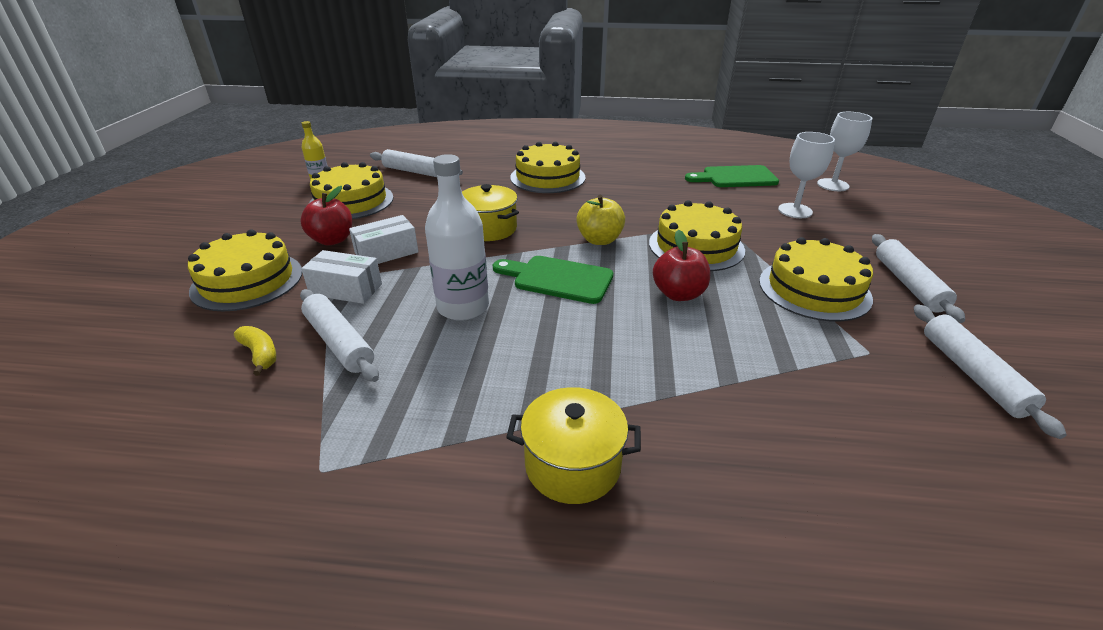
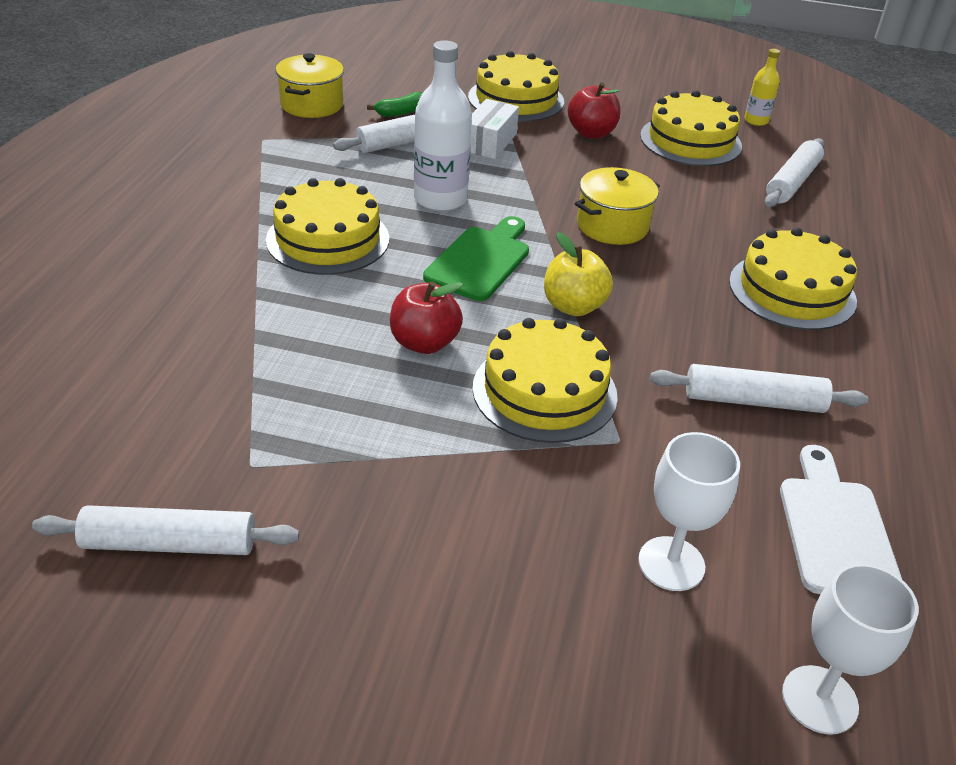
camera: 95 degrees right, 5 degrees up
(260, 354) = (401, 112): yellow banana -> green banana
(386, 253) = (559, 161): white box -> none
(572, 465) = (208, 232): yellow pot -> yellow pot (312, 105)
(735, 177) = (835, 529): green cutting board -> white cutting board
(814, 289) = (400, 473): yellow cake -> yellow cake (328, 239)
(908, 284) = (383, 598): white rolling pin -> white rolling pin (753, 401)

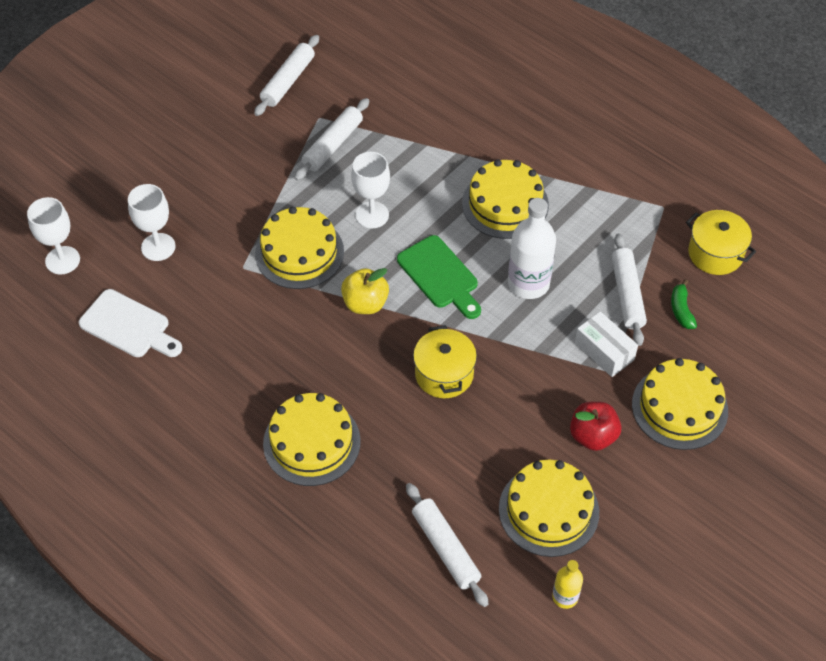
camera: 120 degrees right, 15 degrees up
(424, 343) = (372, 215): red apple -> white goblet
(753, 401) = (231, 349): white rolling pin -> white rolling pin (333, 145)

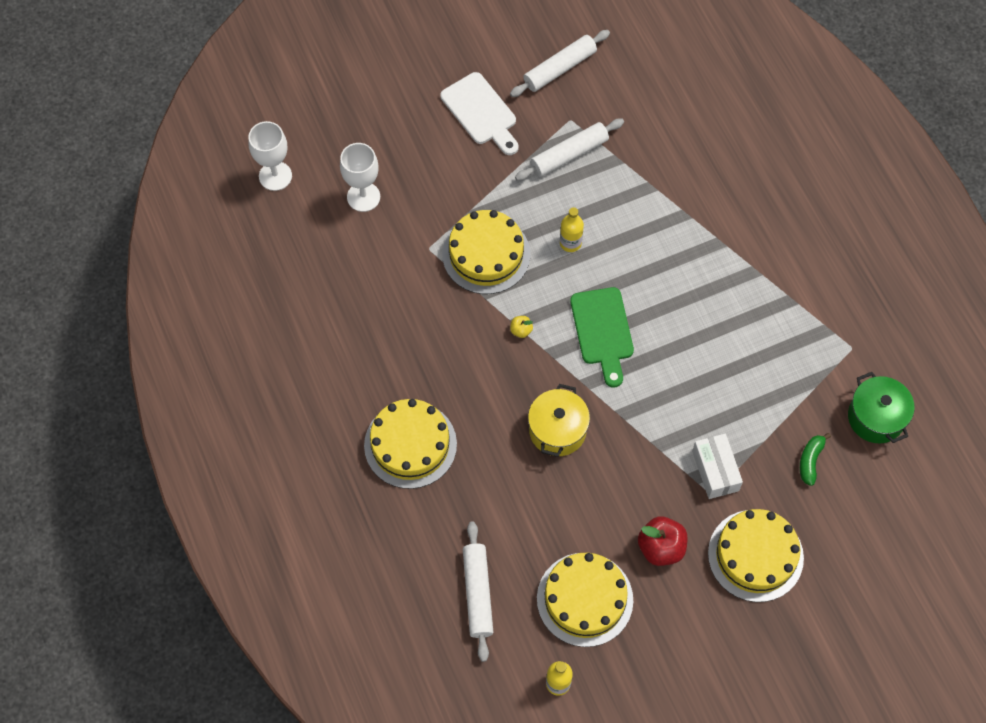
camera: 25 degrees right, 10 degrees up
(128, 326) = (304, 265): white cutting board -> white cutting board (481, 112)
(365, 303) = (521, 330): yellow apple -> yellow apple, size x0.49
(372, 215) = (570, 243): white goblet -> yellow bottle
(505, 204) = (700, 282): yellow cake -> none
(528, 283) = (680, 373): white bottle -> none
(627, 294) = (767, 423): white rolling pin -> none
(715, 253) = (875, 417): yellow pot -> green pot

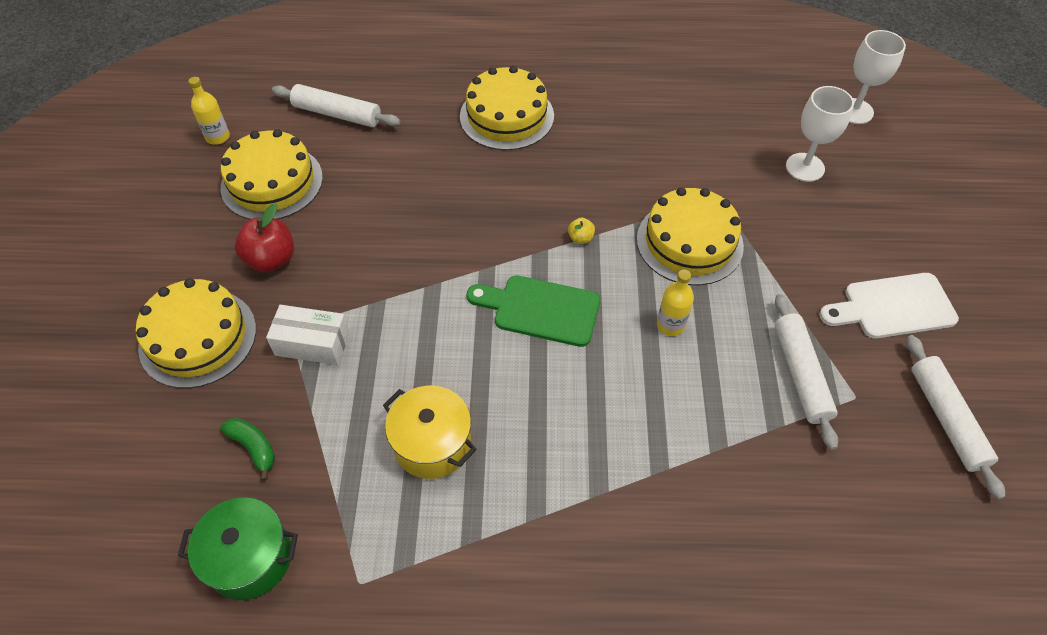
camera: 115 degrees right, 10 degrees down
(557, 430) = (450, 226): yellow pot -> yellow pot (432, 444)

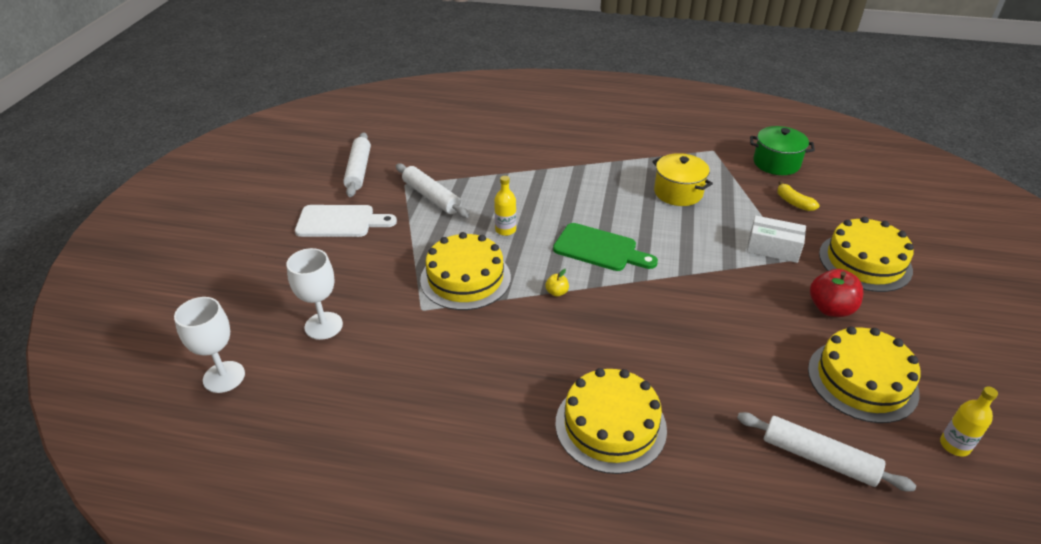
camera: 170 degrees left, 15 degrees down
(254, 448) = (793, 202): green banana -> yellow banana
(800, 374) = (431, 197): white rolling pin -> white rolling pin turned 45 degrees counterclockwise

